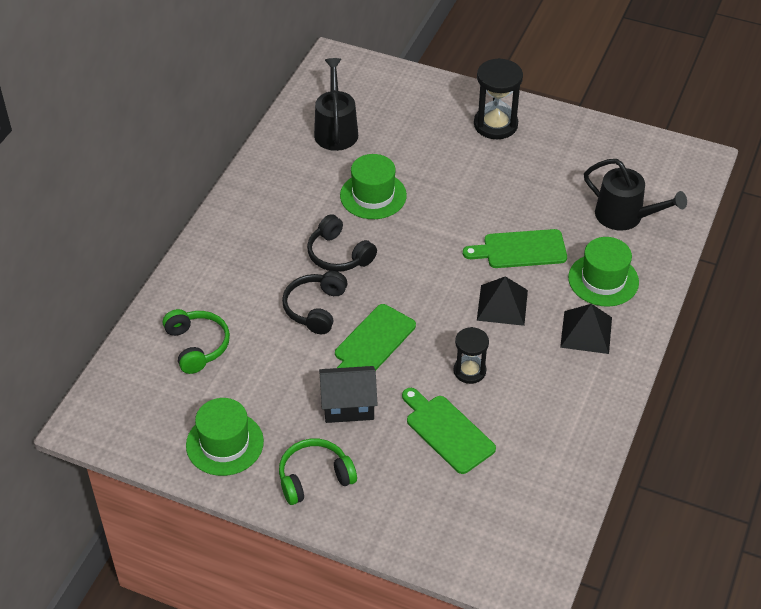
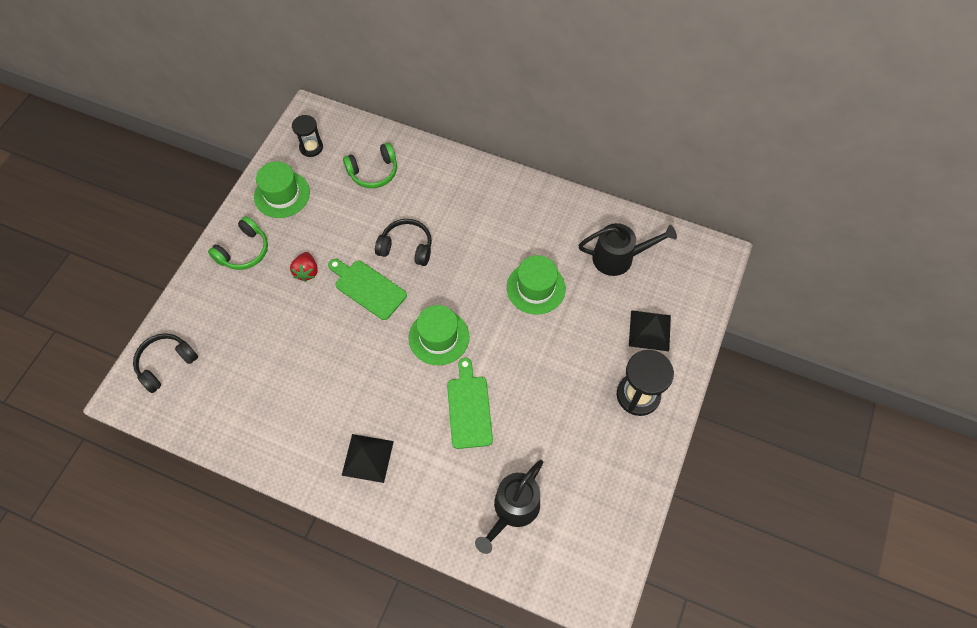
camera: 90 degrees right, 15 degrees up
(314, 478) = (244, 251): green headphones -> green headphones turned 60 degrees clockwise
(339, 254) = (465, 263): black headphones -> black headphones (166, 364)
(348, 406) = (306, 272): black house -> red strawberry
(447, 431) = (273, 340): green cutting board -> none
(469, 371) = (332, 359): black hourglass -> black hourglass (311, 147)
(502, 305) = (403, 388): black pyramid -> black pyramid (650, 330)
(603, 280) = (429, 479): green hat -> green hat (439, 337)

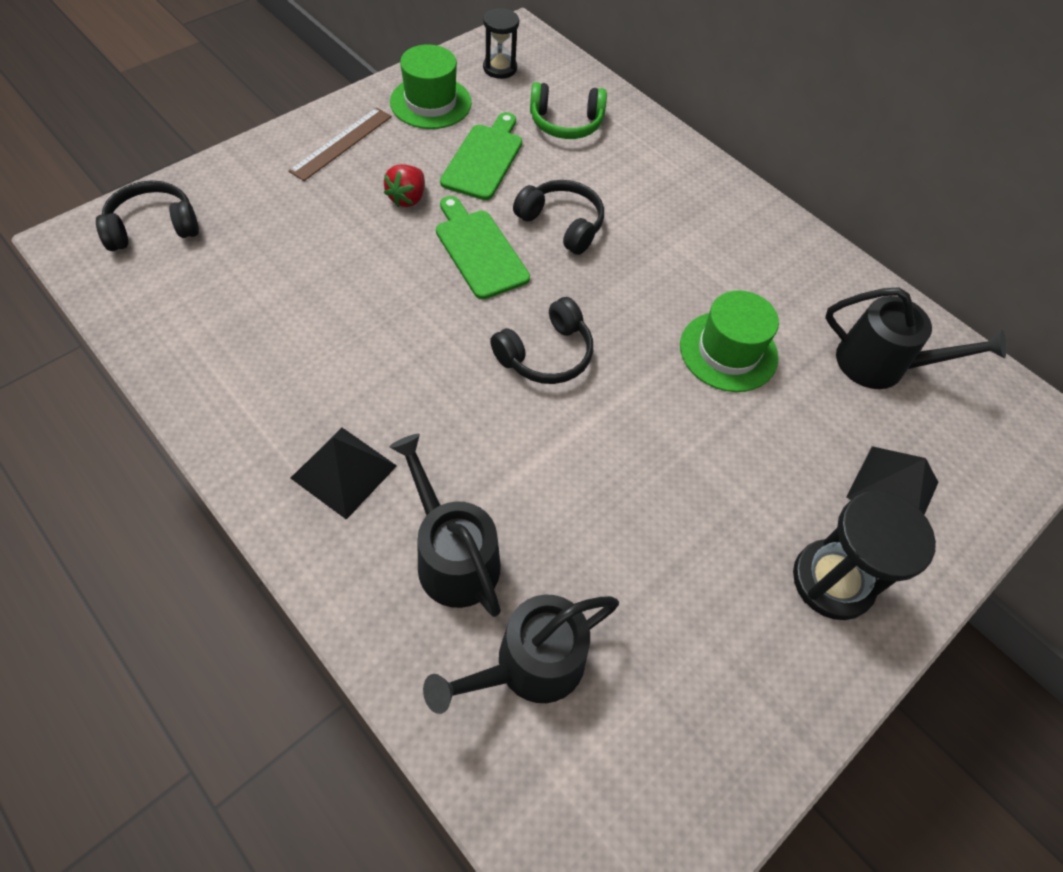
camera: 20 degrees right, 5 degrees down
(244, 251) = (341, 143): green headphones -> brown ruler
(439, 337) = (546, 354): green hat -> black headphones
(448, 475) = (453, 556): none -> black watering can
(469, 408) = (539, 472): green cutting board -> green cutting board (484, 159)

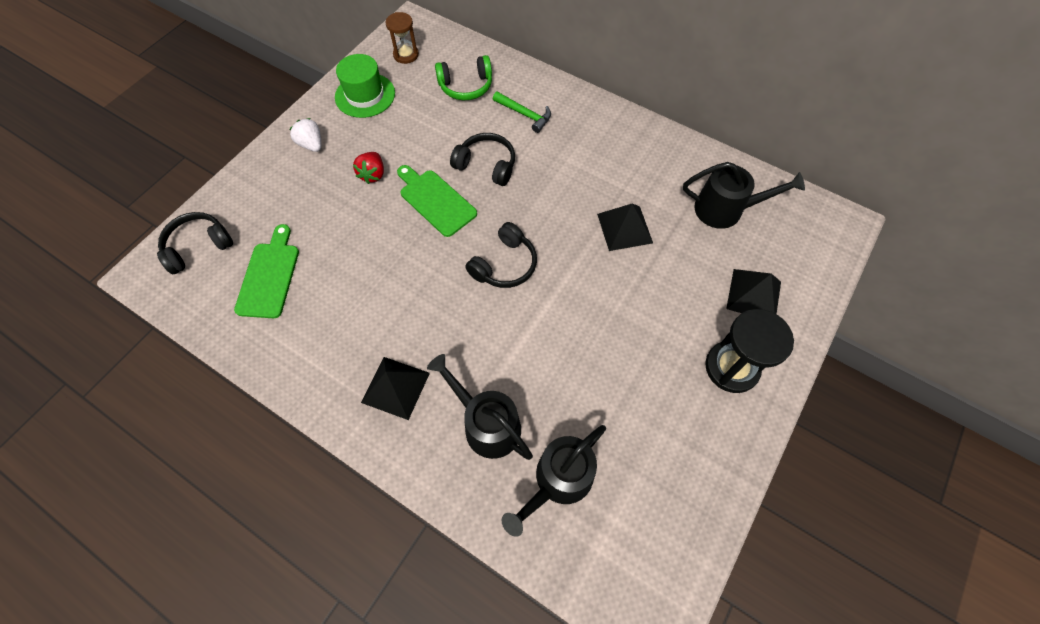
camera: 10 degrees left, 5 degrees up
(341, 143) = (311, 144): brown ruler -> white strawberry
(484, 159) = (417, 130): green cutting board -> green cutting board (269, 276)
(500, 68) = (406, 55): black hourglass -> brown hourglass
(633, 175) = (525, 114): none -> green hammer
(728, 351) = (624, 228): green hat -> black pyramid

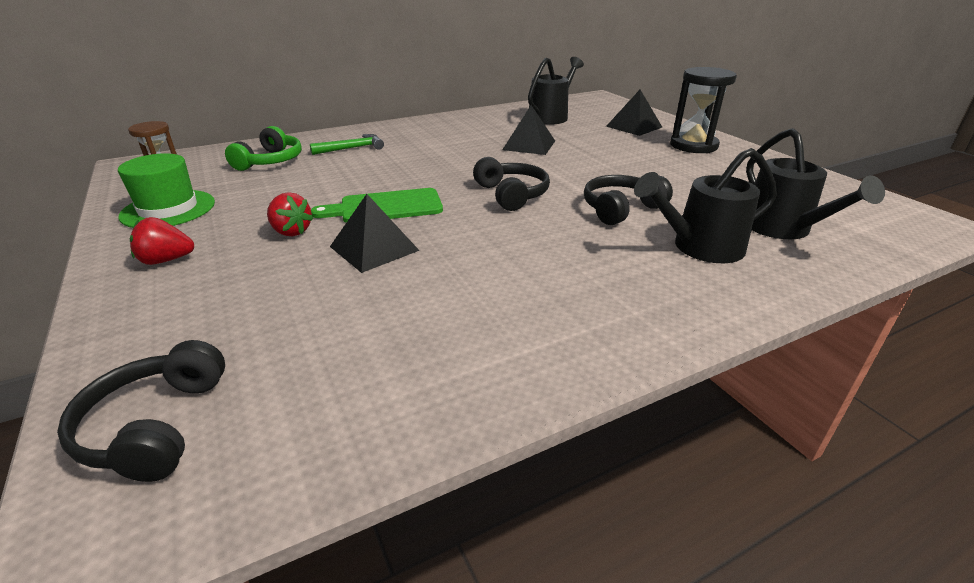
camera: 60 degrees left, 30 degrees down
(269, 276) = (332, 353): green cutting board -> none
(311, 144) = (166, 260): white strawberry -> red strawberry
(395, 387) = (618, 290): black pyramid -> black pyramid (374, 248)
(486, 165) = (381, 175): black headphones -> black headphones (621, 209)

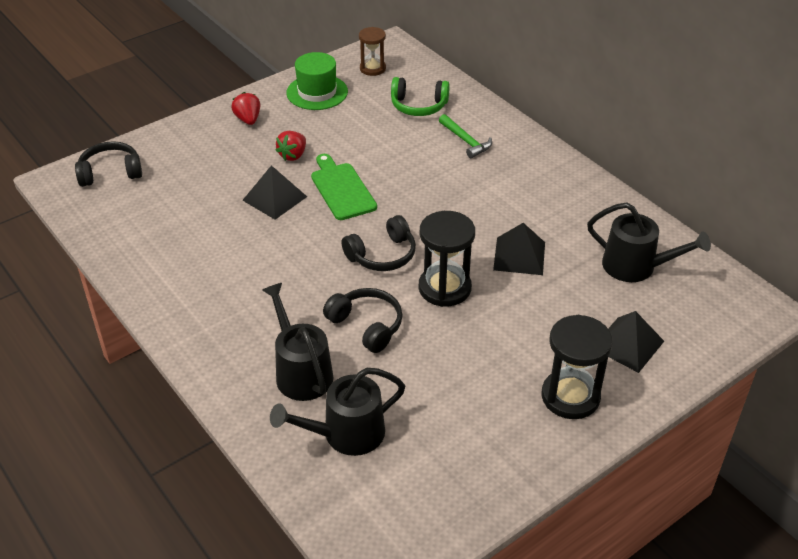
camera: 80 degrees right, 10 degrees up
(567, 173) = (444, 288): none -> black hourglass

